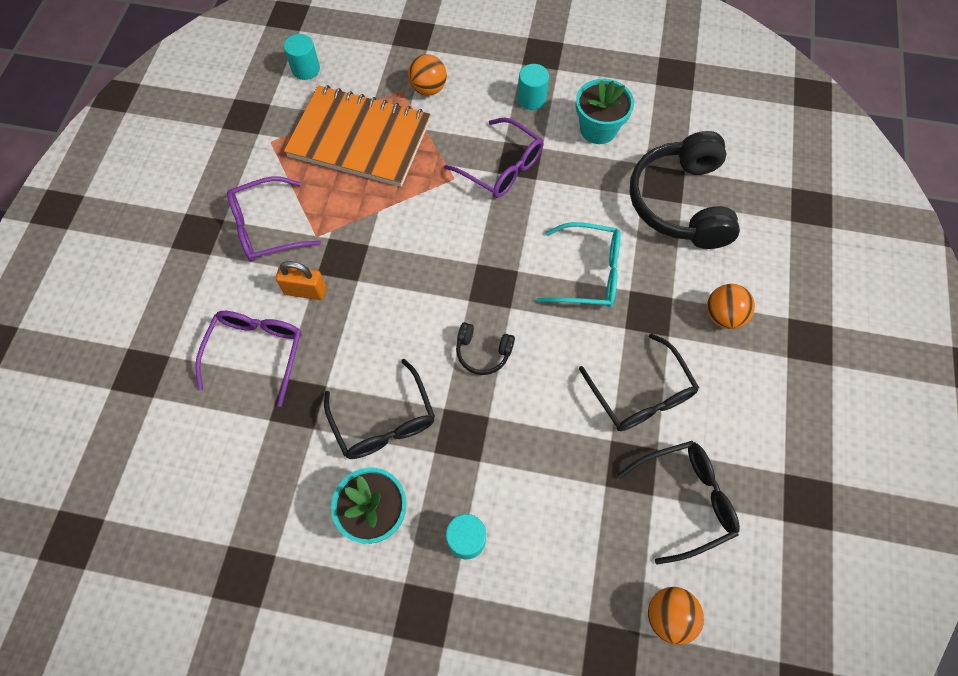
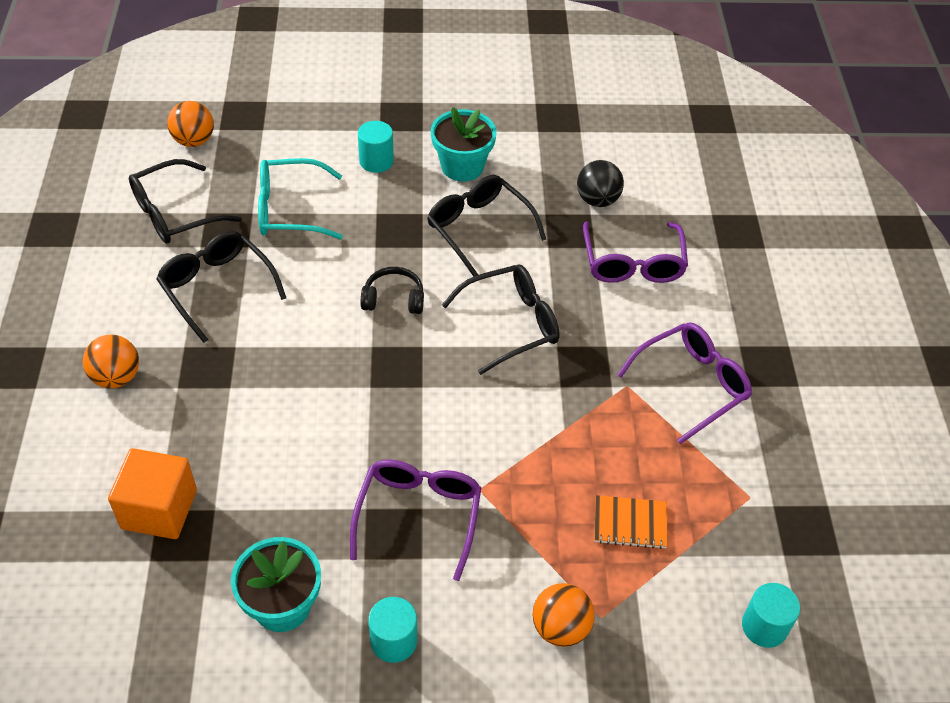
camera: 165 degrees right, 15 degrees down
(254, 437) = (597, 200): none -> black ball
(305, 291) = (610, 326): orange padlock -> none
(360, 138) = (630, 523): orange notebook -> orange notebook, size x0.40
(389, 308) = (510, 324): none -> black glasses
(501, 167) = (418, 517): purple glasses -> purple glasses turned 75 degrees clockwise
(587, 273) = (283, 398): turquoise glasses -> turquoise glasses (290, 209)
(680, 202) = (159, 509): black headphones -> orange cube

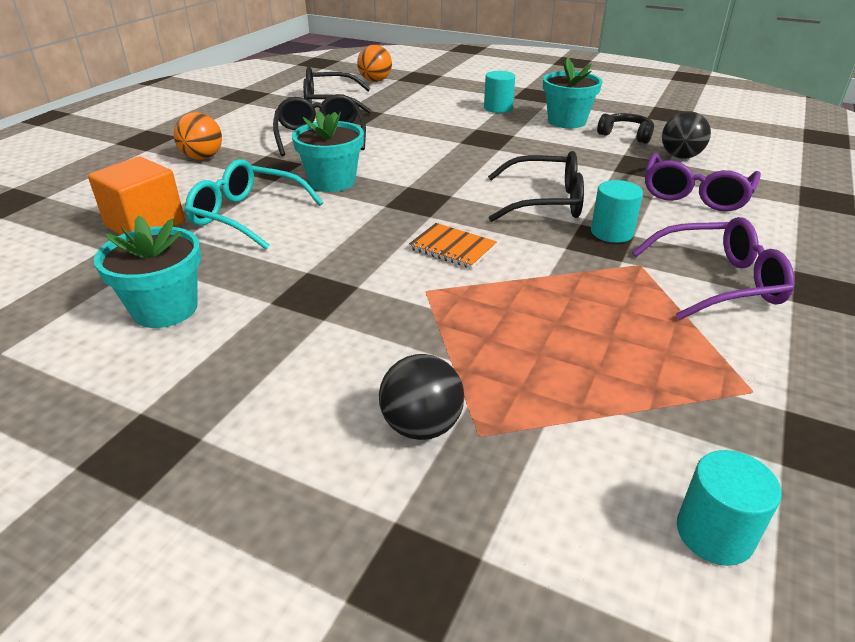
camera: 30 degrees right, 15 degrees down
(290, 209) = (411, 116): turquoise glasses -> turquoise glasses (248, 216)
(292, 367) = (332, 181): none -> turquoise flower pot
(393, 299) = (450, 168): black headphones -> black headphones (626, 135)
(393, 641) = (233, 370): turquoise cylinder -> turquoise cylinder (612, 232)
(418, 517) = (348, 290): purple glasses -> none
(479, 229) = (556, 150): black glasses -> none
(560, 628) = (421, 426): orange ball -> black ball
(630, 523) = (574, 365): orange notebook -> orange notebook (452, 248)

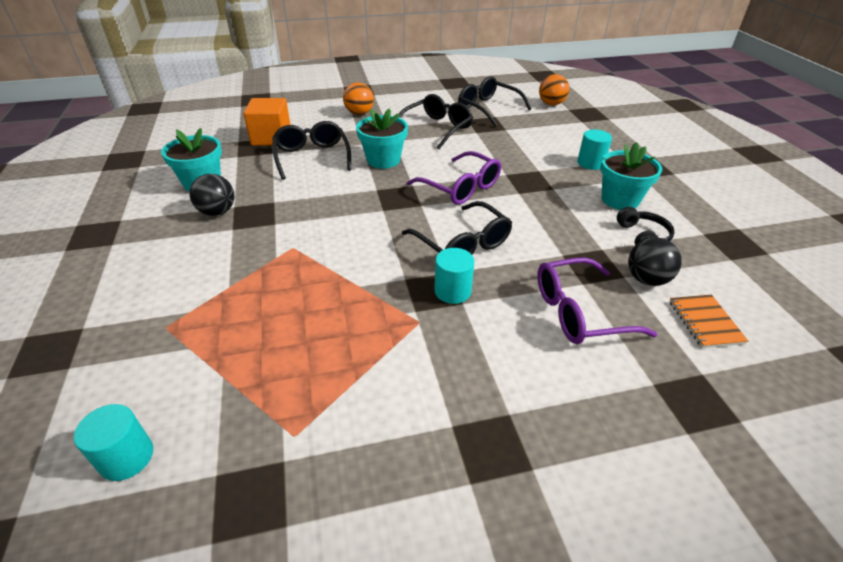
camera: 50 degrees right, 5 degrees up
(248, 216) = (312, 157): turquoise glasses -> black glasses
(421, 426) = (160, 303): black ball -> black ball (217, 212)
(452, 248) = (352, 235): orange notebook -> orange notebook (705, 322)
(717, 282) = (435, 371): purple glasses -> purple glasses (460, 187)

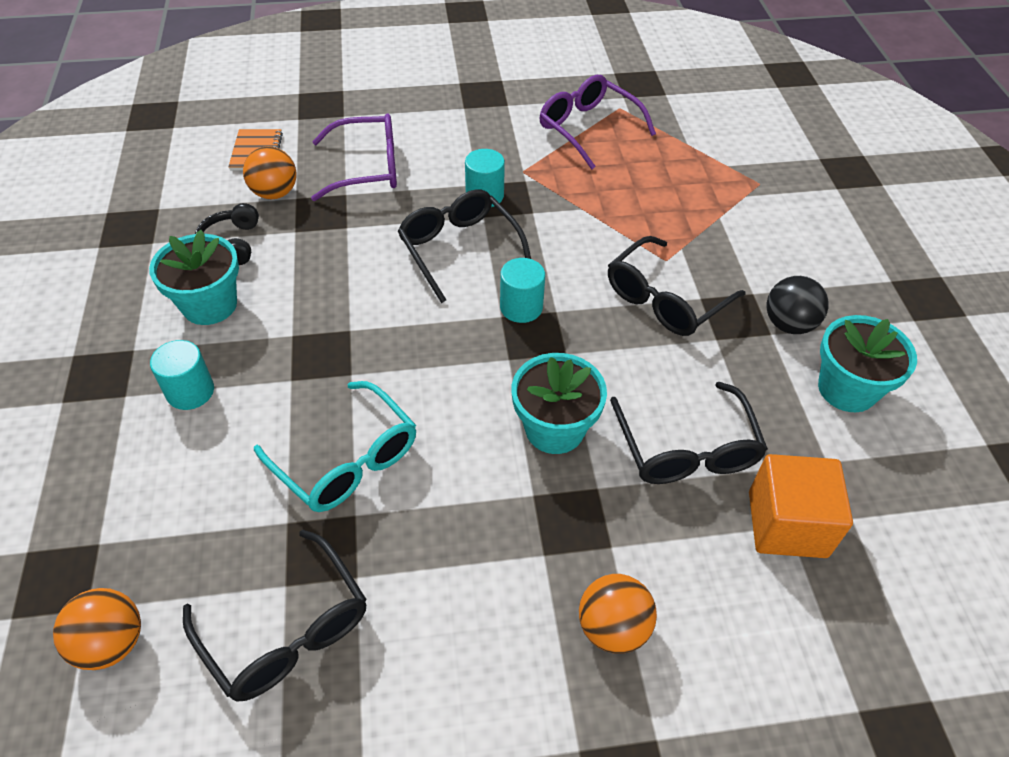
camera: 175 degrees left, 10 degrees up
(127, 457) = (730, 105): turquoise cylinder -> turquoise cylinder (521, 307)
(436, 128) = (437, 536): black glasses -> black glasses (666, 299)
(460, 187) = (435, 348): purple glasses -> purple glasses (588, 129)
(490, 146) = (346, 459): none -> turquoise glasses
(646, 279) = (275, 193): black ball -> orange ball

